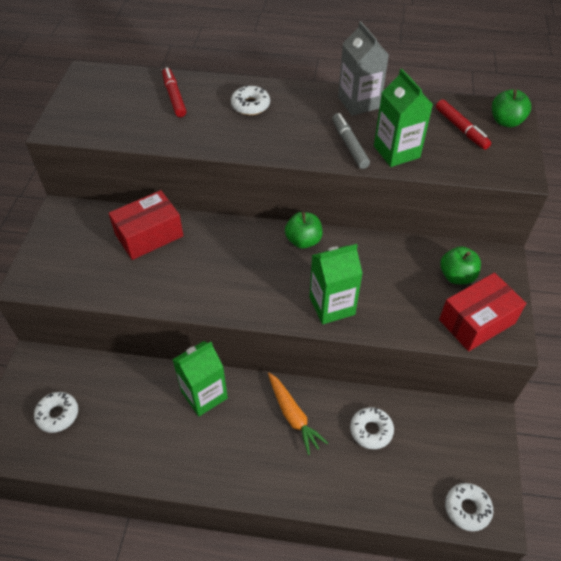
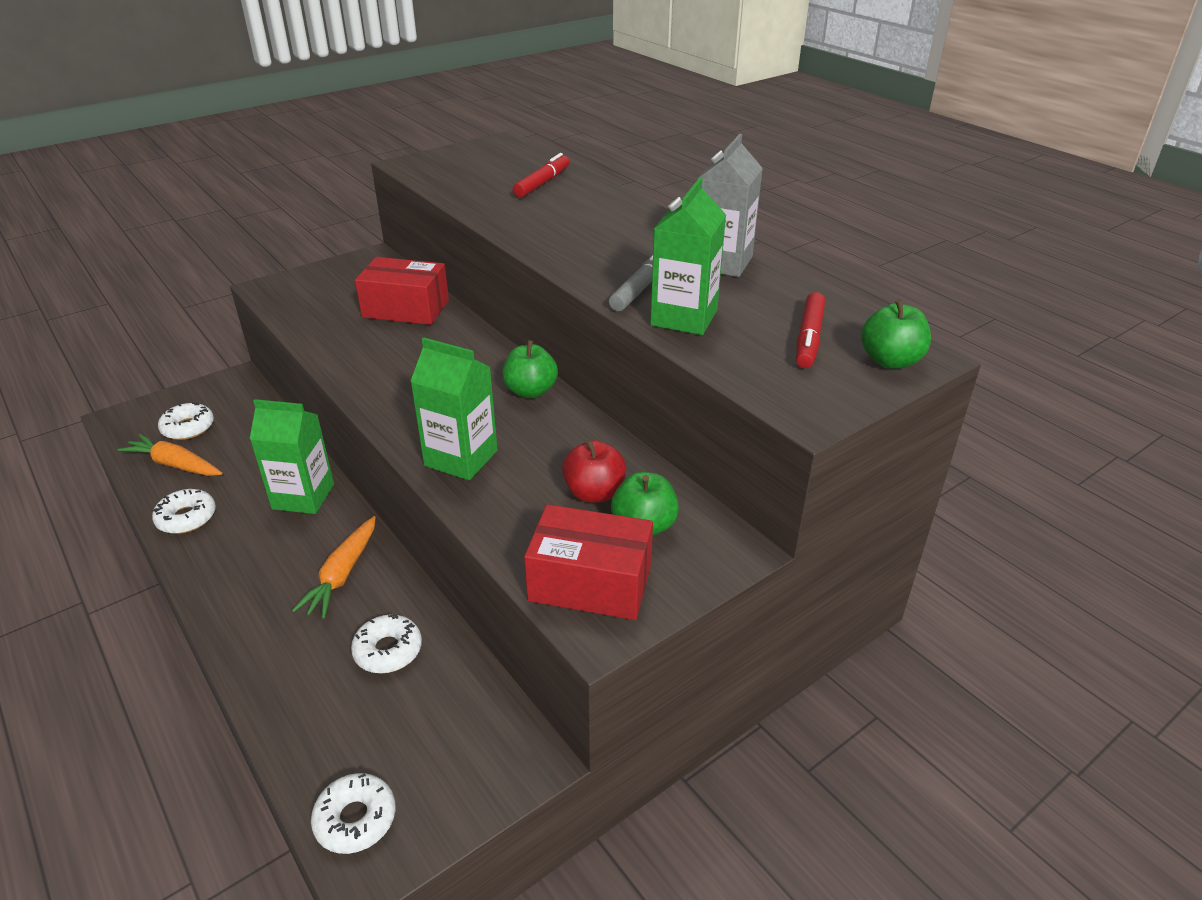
camera: 45 degrees right, 15 degrees down
(92, 442) = (175, 465): none -> orange carrot
(250, 105) = (600, 217): white donut -> white donut (186, 518)
(415, 276) = (594, 493): none -> red apple

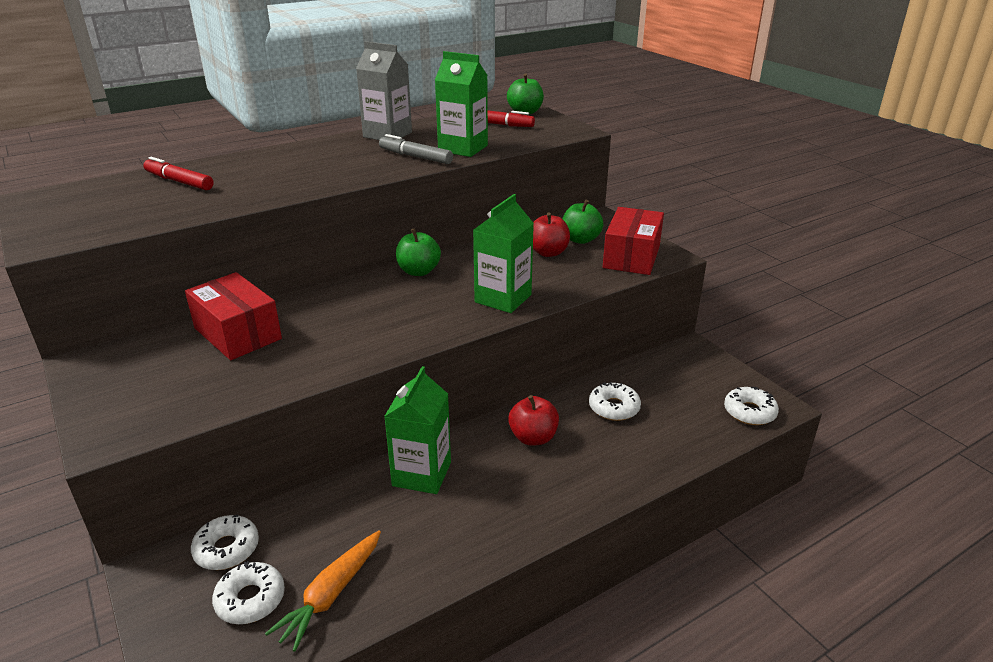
camera: 85 degrees left, 5 degrees down
(186, 518) = (437, 561): white donut -> white donut (227, 549)
(342, 574) = (533, 437): orange carrot -> red apple
(406, 309) = (237, 333): red box -> red box turned 60 degrees counterclockwise

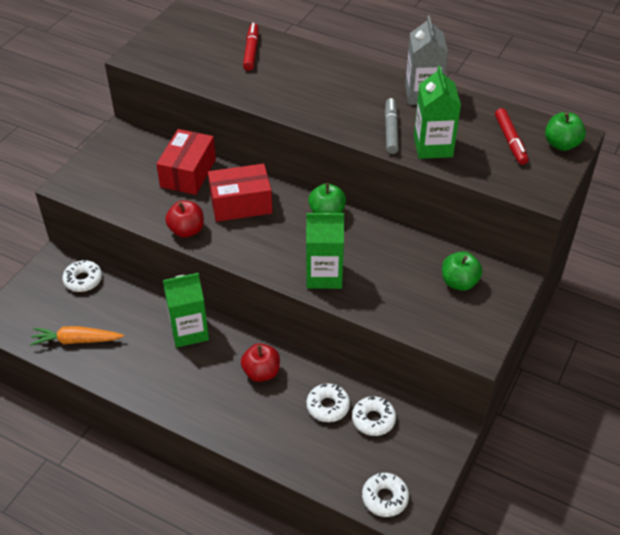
camera: 60 degrees right, 15 degrees up
(250, 599) = (57, 310): white donut -> white donut (373, 419)
(548, 252) = (418, 271): red apple -> red apple (186, 230)
(631, 256) = (456, 326): red box -> red box (241, 204)

